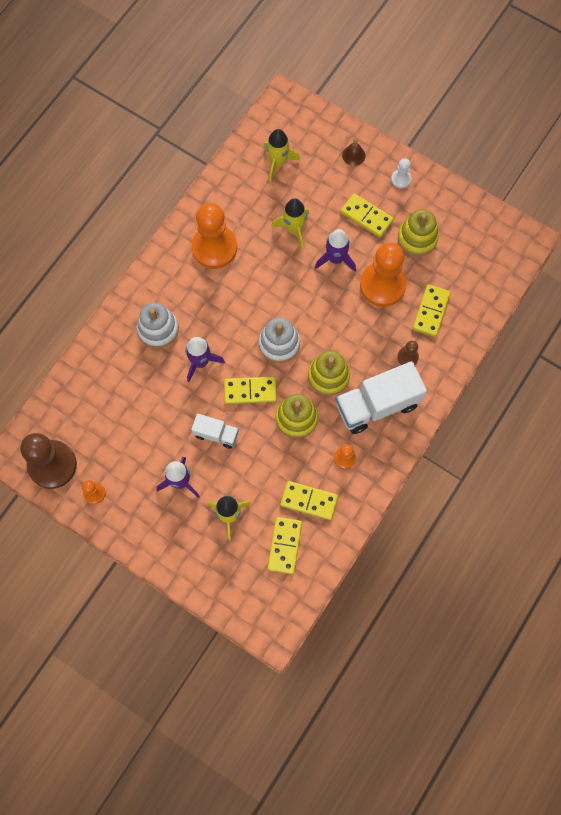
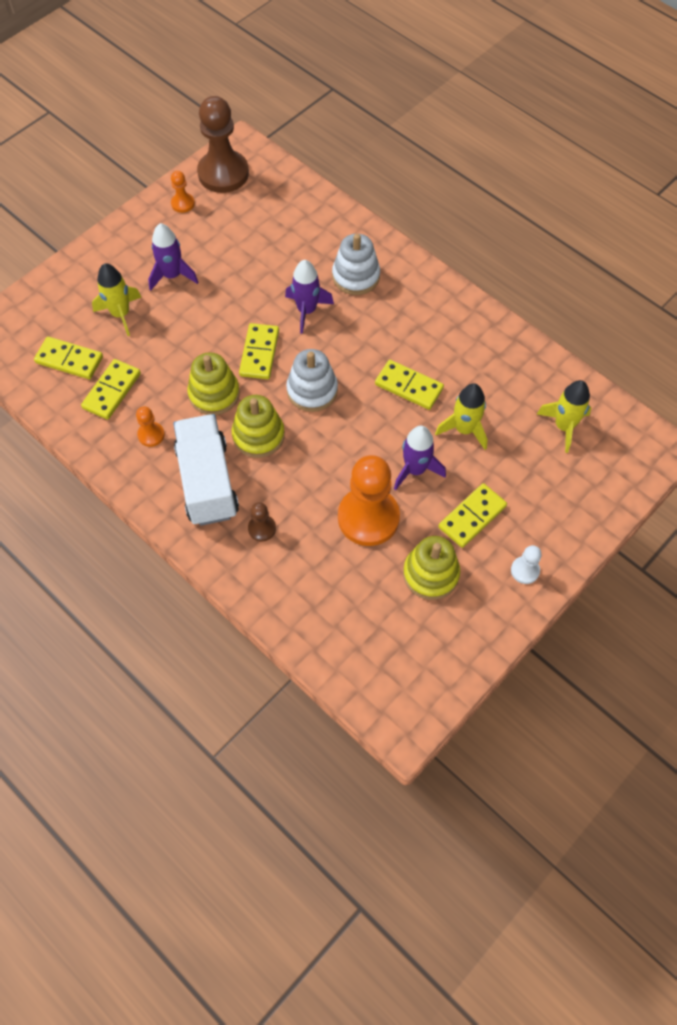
camera: 100 degrees right, 10 degrees down
(214, 248) = (451, 342): orange pawn -> none
(216, 434) = (217, 314): white truck -> none
(353, 155) = (568, 517): brown bell -> none
(431, 311) = (320, 569): yellow domino -> yellow domino (409, 386)

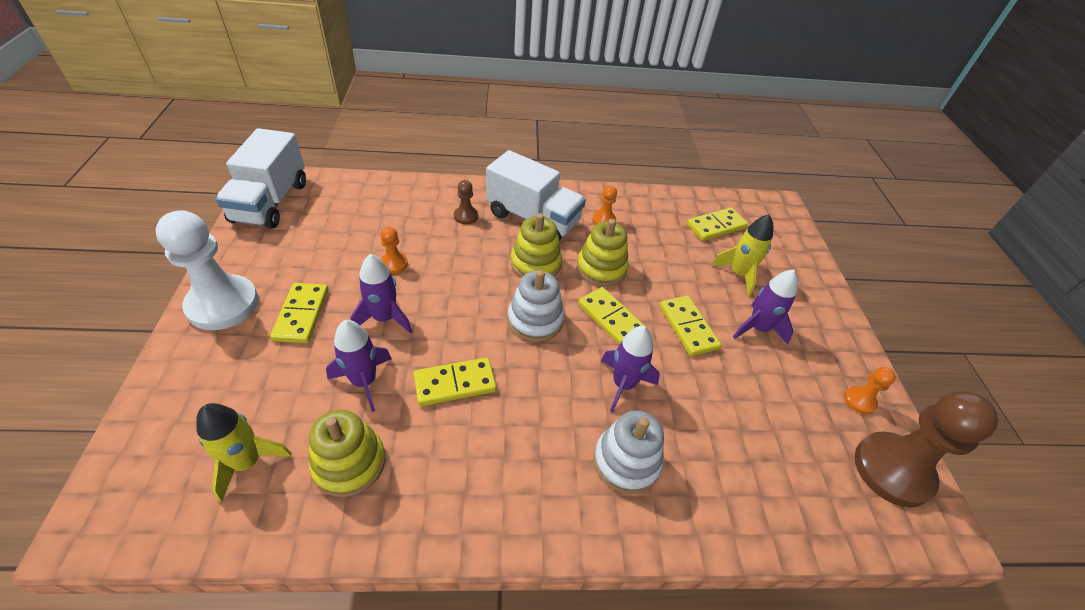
camera: 130 degrees right, 15 degrees down
(112, 391) = (664, 227): yellow domino -> yellow domino (687, 327)
(368, 518) = (394, 264): orange pawn -> orange pawn, size x0.45
(422, 683) = (271, 202): none -> white truck
(431, 574) = (311, 258): yellow stacking toy -> yellow stacking toy (349, 463)
(464, 429) = (364, 381): yellow rocket -> purple rocket
(525, 570) = (223, 304): white pawn -> white pawn, size x2.22

